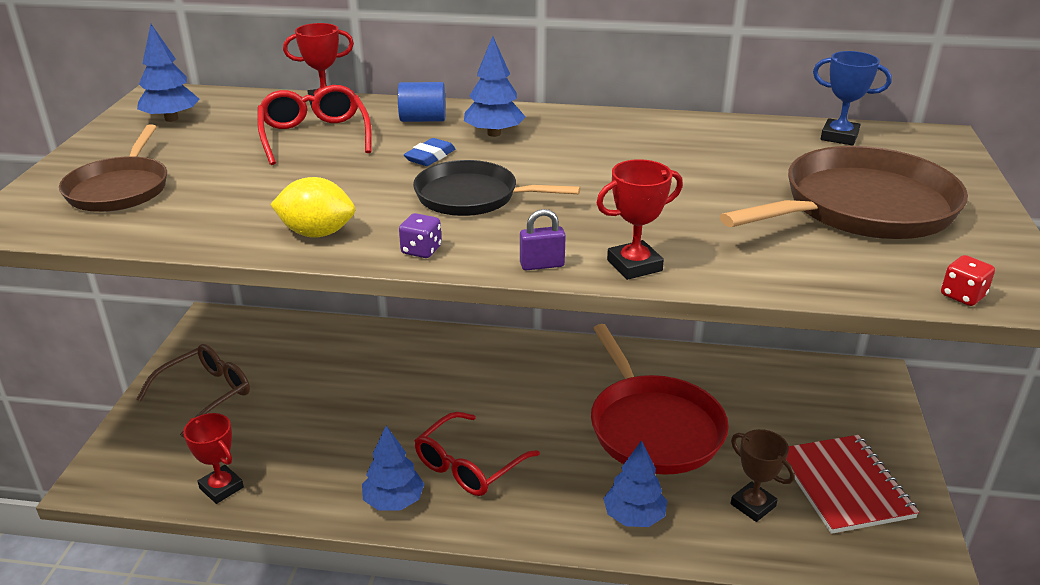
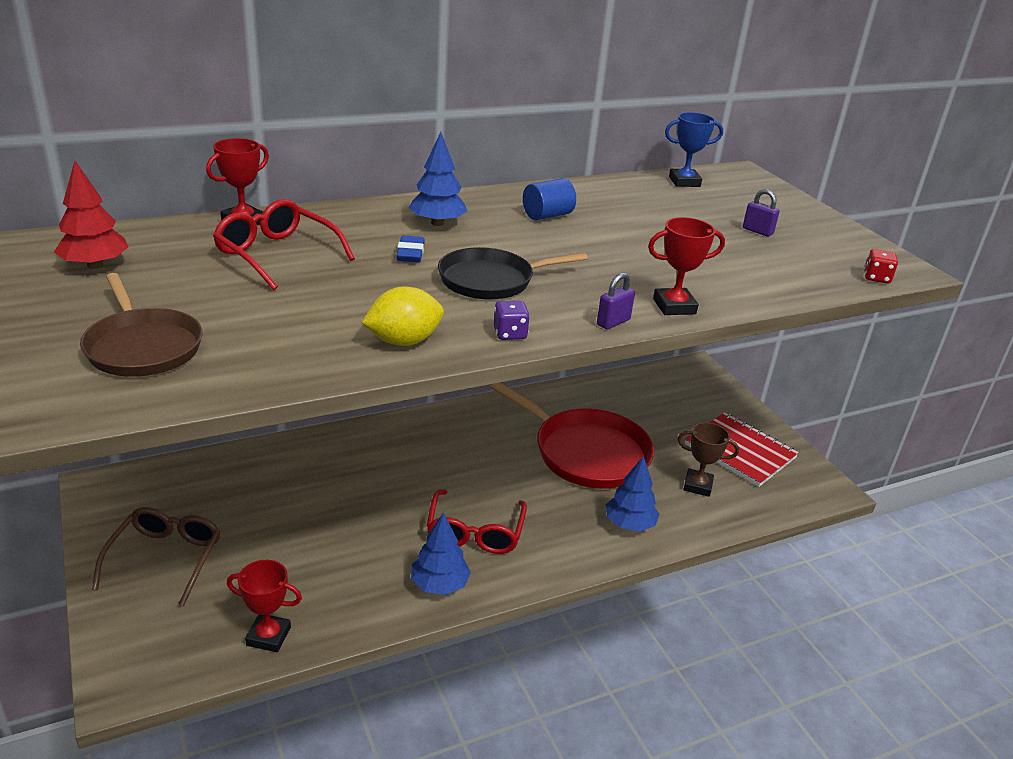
camera: 35 degrees left, 0 degrees up
(171, 119) = (95, 265): blue tree -> red tree
(423, 120) = (359, 221): blue cylinder -> blue cylinder (547, 215)
(634, 265) = (674, 306): red trophy -> red trophy turned 45 degrees clockwise
(862, 207) = (757, 231): brown pan -> purple padlock

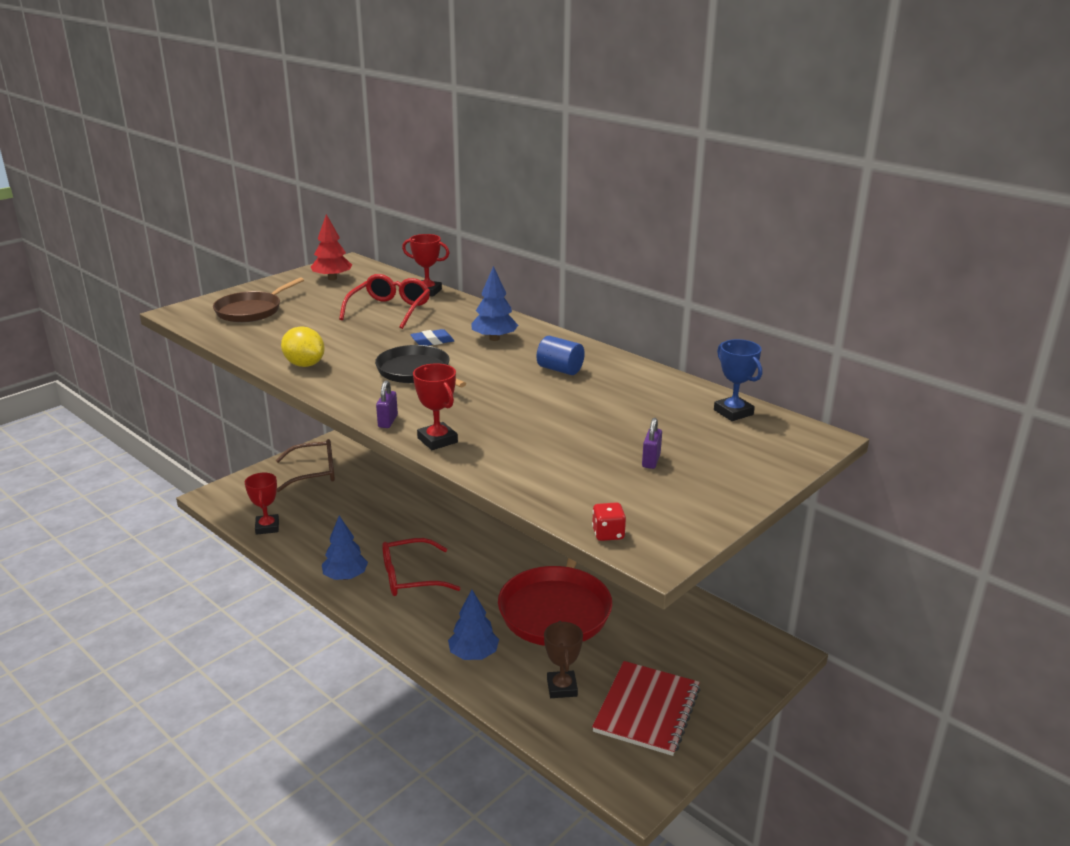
camera: 70 degrees right, 5 degrees down
(510, 334) = (340, 391): purple dice -> none
(613, 322) = (388, 421): purple padlock -> purple padlock turned 75 degrees clockwise

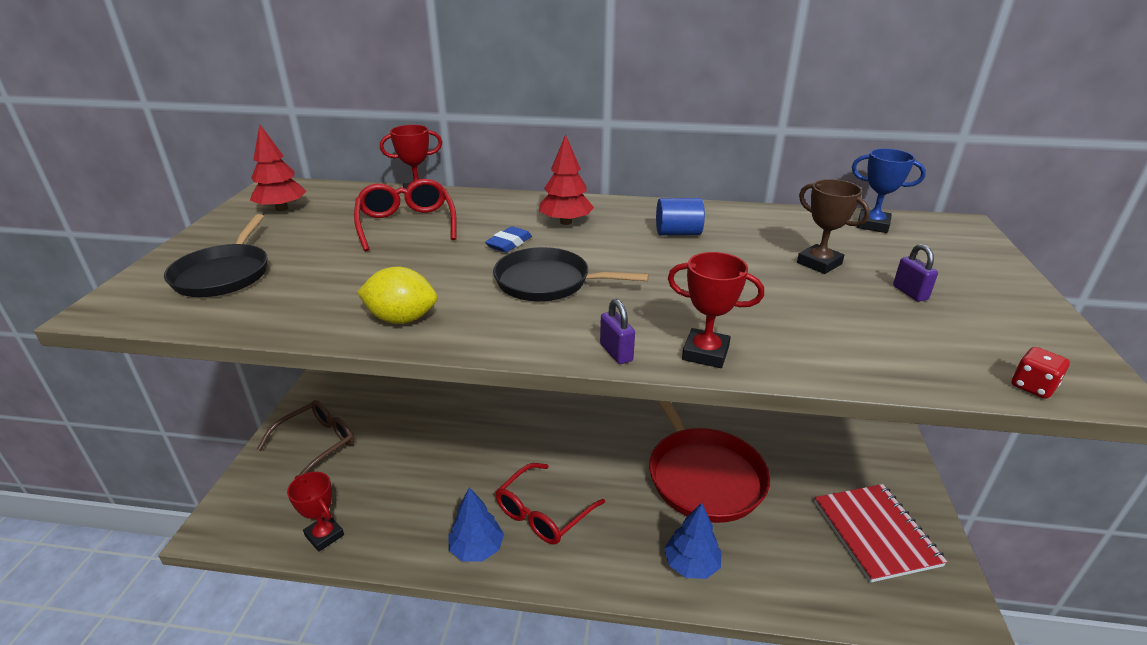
camera: 35 degrees left, 5 degrees up
(251, 311) = (224, 274): brown pan -> black pan
(494, 338) = (566, 222): blue tree -> red tree
(562, 688) = (796, 553): brown trophy -> brown trophy (819, 263)

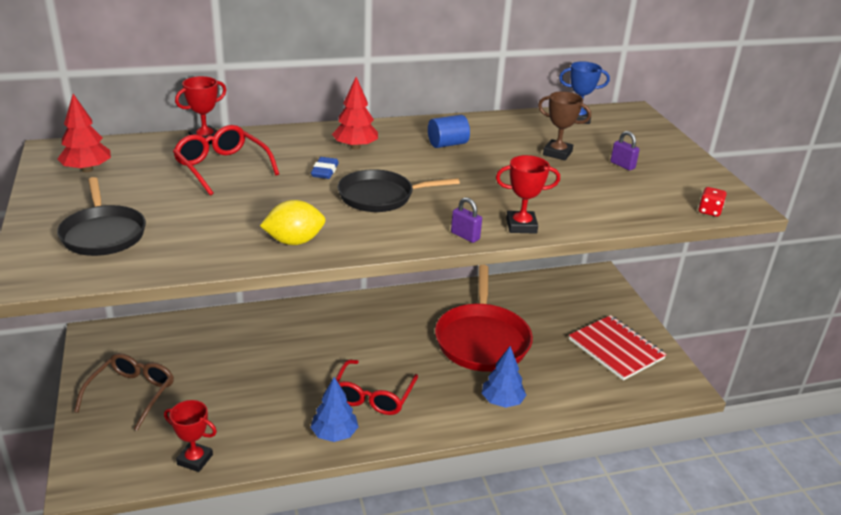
camera: 25 degrees left, 0 degrees up
(703, 476) = (482, 340): red pan -> red pan turned 45 degrees clockwise

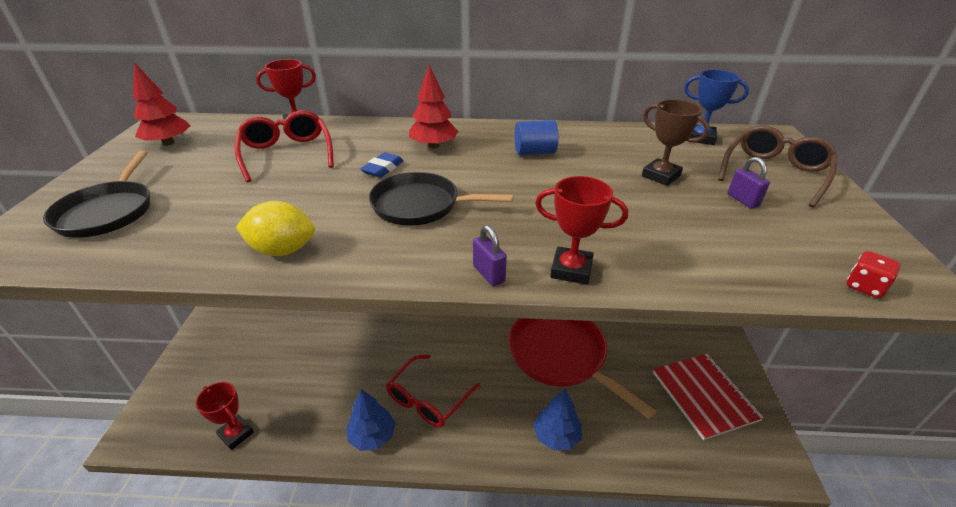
camera: 20 degrees right, 5 degrees up
(132, 394) = (226, 349): brown glasses -> brown glasses (774, 173)
(482, 340) = (560, 355): red pan -> red pan turned 120 degrees clockwise

